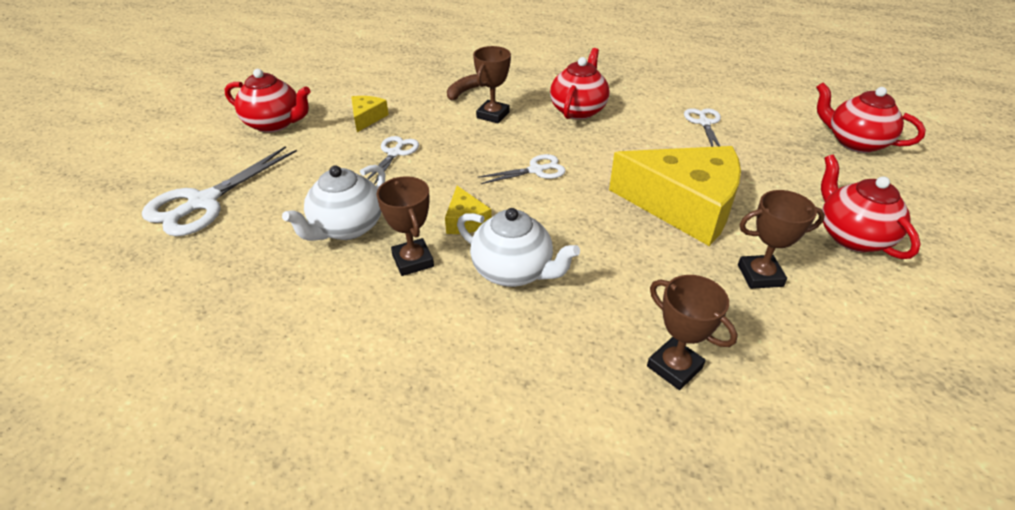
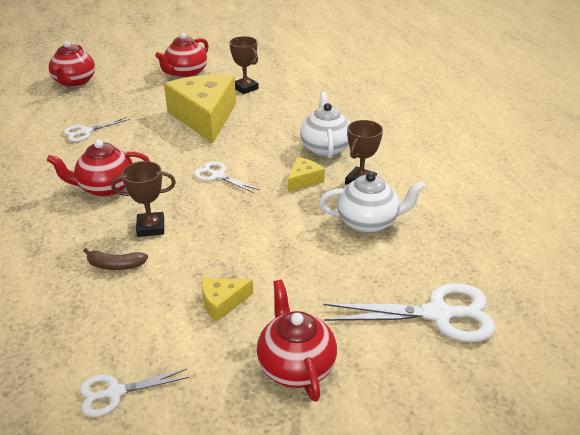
camera: 125 degrees left, 5 degrees down
(395, 153) = (262, 250): white scissors -> white scissors (115, 392)
(674, 367) = (331, 94): brown trophy -> none

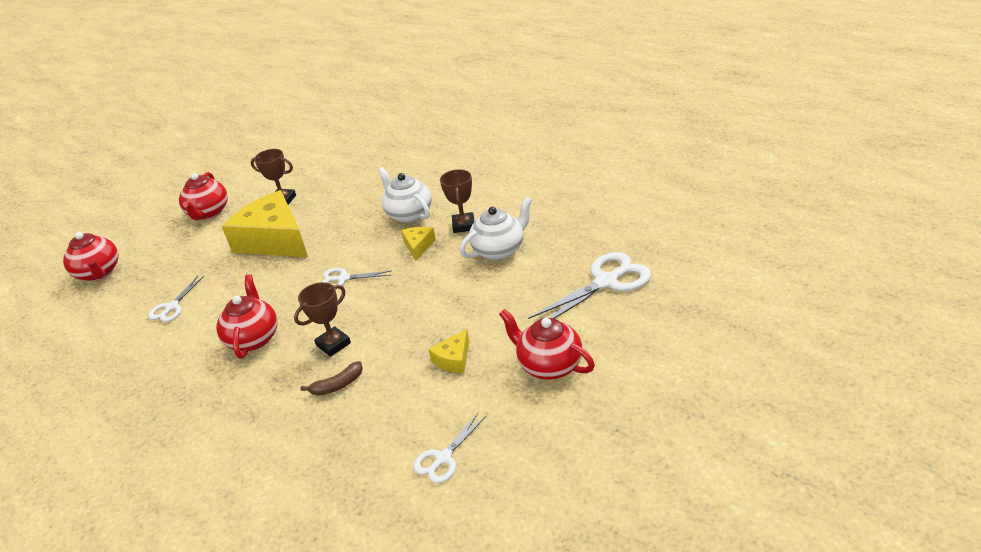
camera: 30 degrees left, 0 degrees up
(106, 188) = (254, 338): red teapot -> red teapot turned 135 degrees clockwise

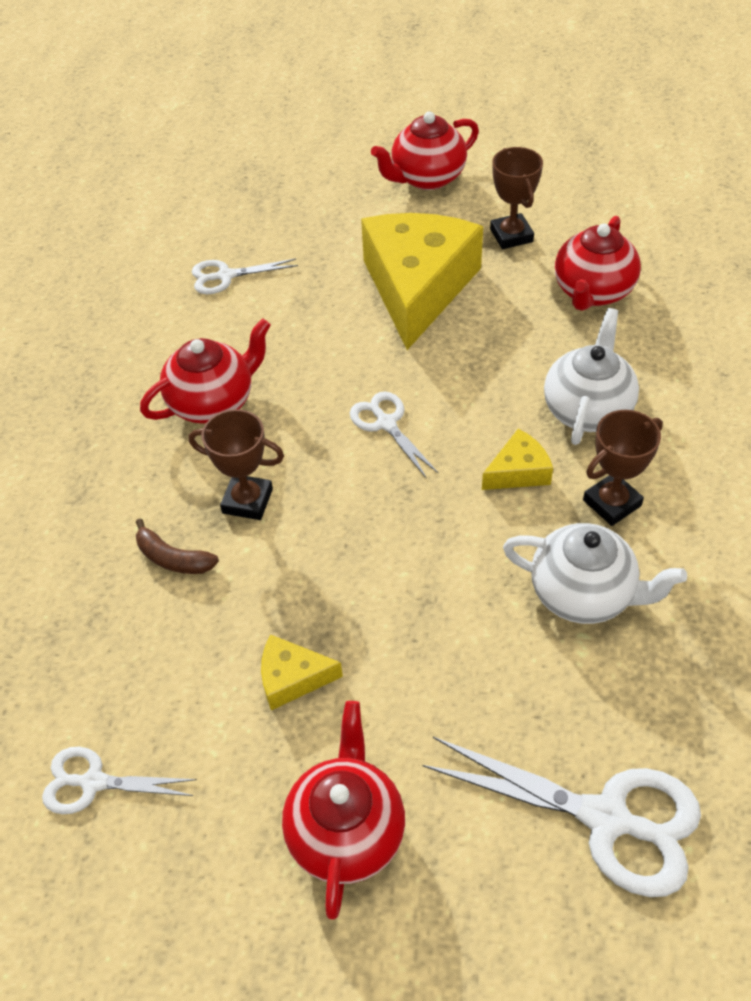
camera: 55 degrees right, 15 degrees up
(99, 273) = (247, 162): red teapot -> red teapot (592, 292)

